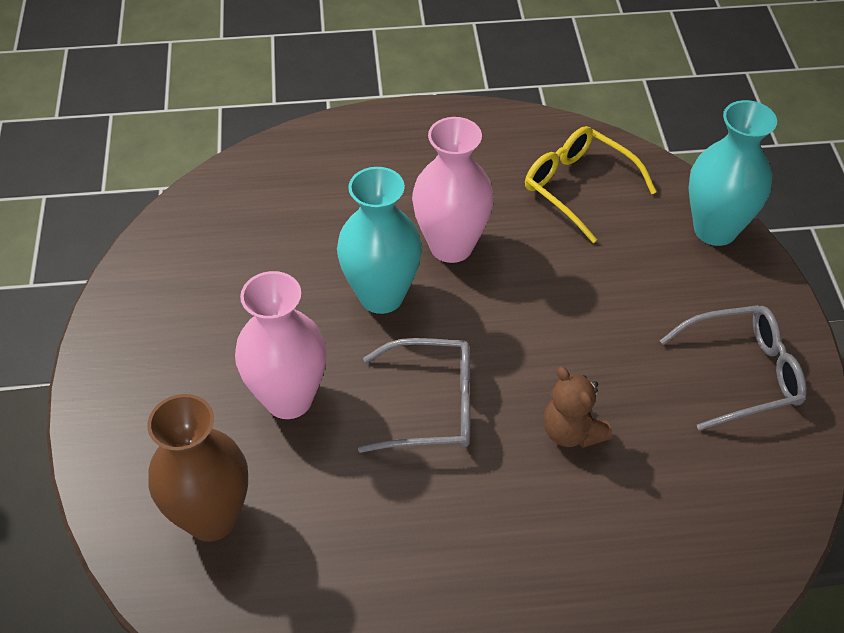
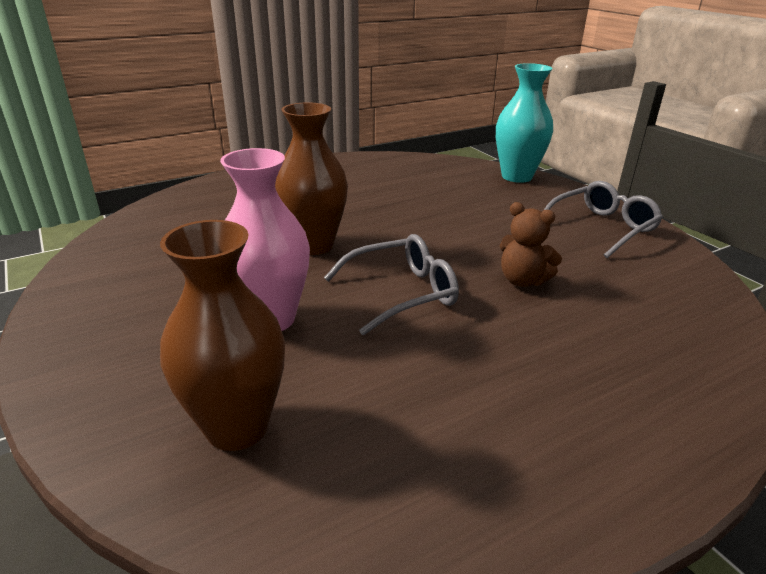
camera: 25 degrees left, 20 degrees down
(381, 296) = (314, 245): turquoise vase -> brown vase
(451, 246) = (350, 213): pink vase -> none
(578, 187) = (416, 175): yellow glasses -> none

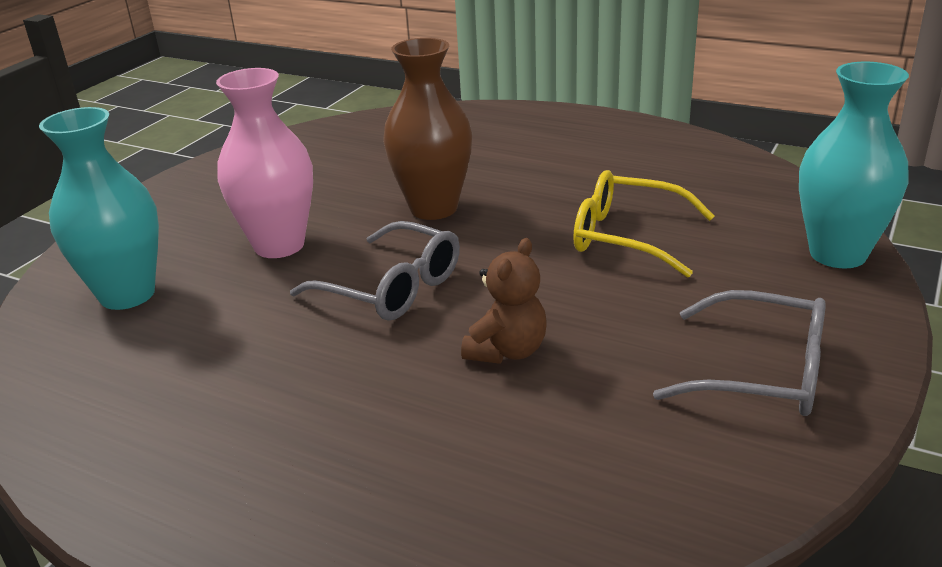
camera: 60 degrees right, 0 degrees up
(237, 427) = (127, 294): brown vase -> turquoise vase
(438, 208) = (627, 237): none -> yellow glasses
(522, 280) = (507, 351): brown teddy bear -> brown teddy bear turned 150 degrees counterclockwise

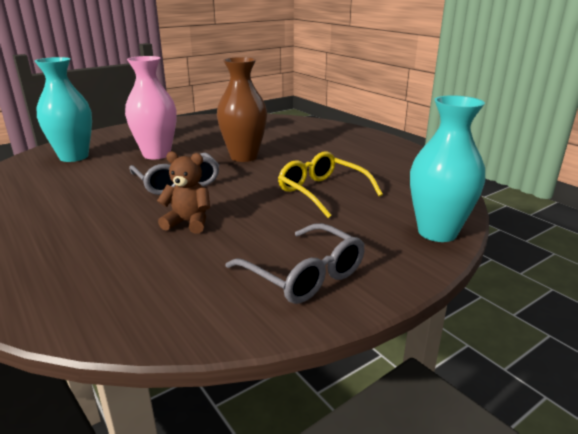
camera: 25 degrees right, 5 degrees down
(507, 351) = (188, 223): brown teddy bear -> brown teddy bear turned 135 degrees counterclockwise

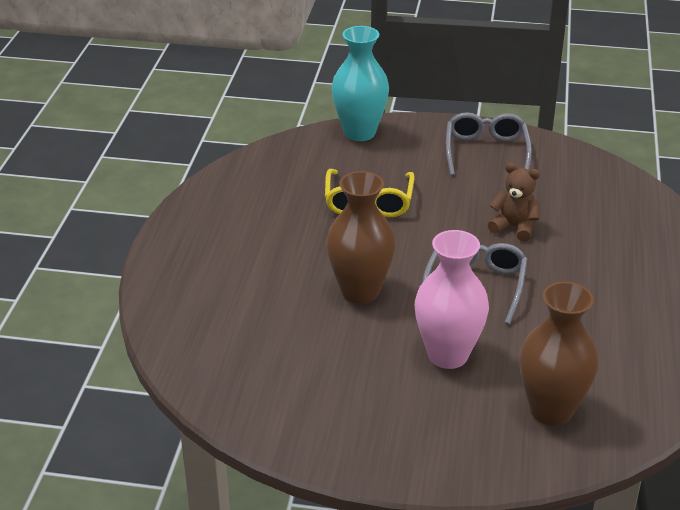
camera: 135 degrees left, 10 degrees up
(74, 157) = (551, 410): turquoise vase -> brown vase
(188, 223) = (514, 227): brown teddy bear -> brown teddy bear turned 150 degrees clockwise

